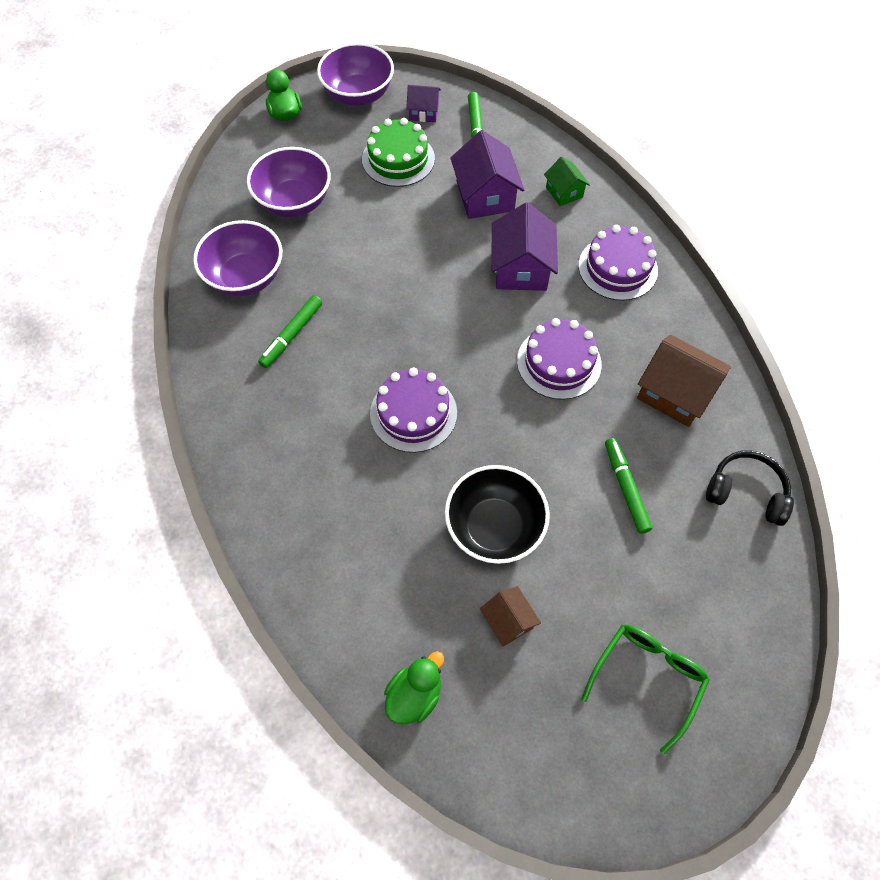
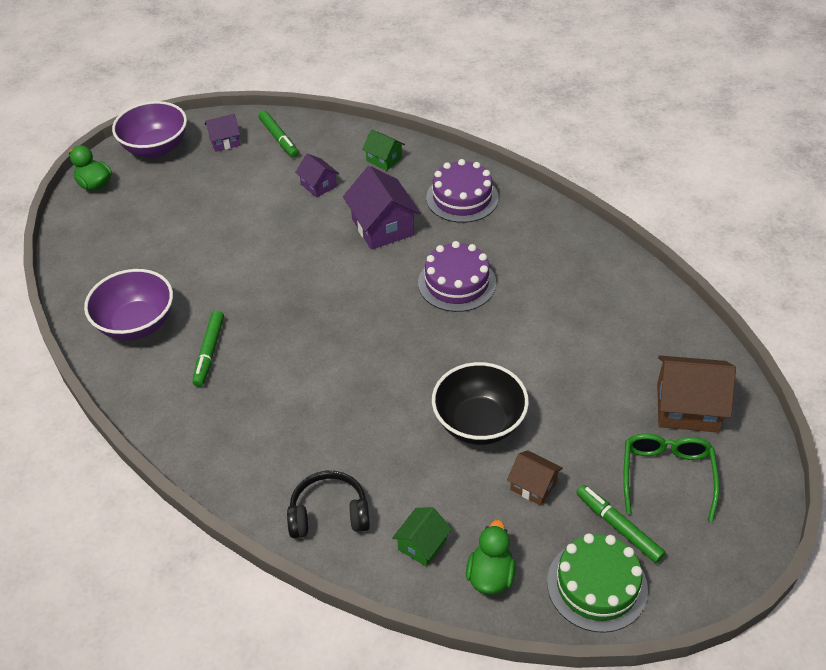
camera: 25 degrees left, 15 degrees down
(294, 202) = (146, 249): purple bowl -> none
(371, 629) = (422, 544): none -> green house
(398, 159) = (223, 184): green cake -> green cake (597, 585)
(413, 413) = (357, 368): purple cake -> none
(485, 196) = (318, 185): purple house -> purple house, size x0.57
(625, 488) = (566, 350): green marker -> green marker (618, 527)
(674, 393) = (562, 268): brown house -> brown house (687, 407)
(746, 492) = (659, 315): black headphones -> black headphones (329, 514)

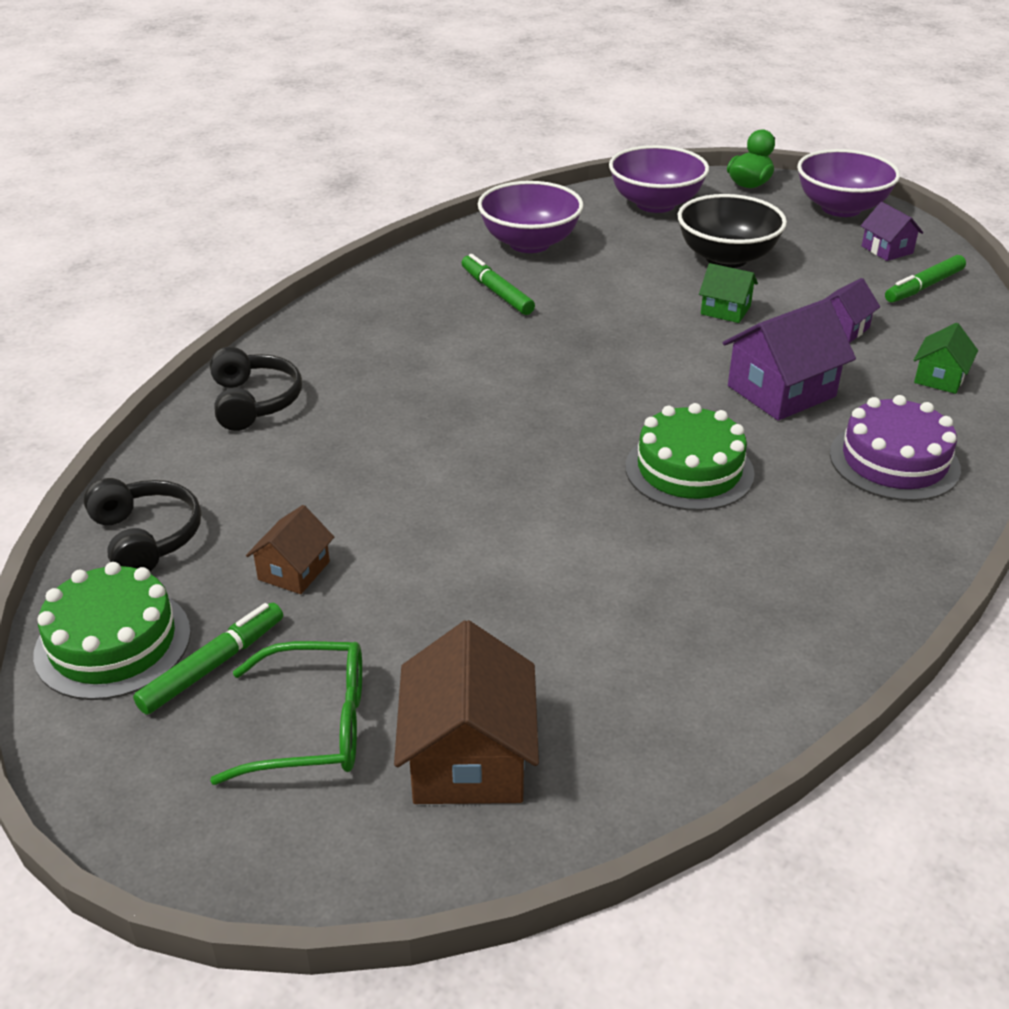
camera: 80 degrees right, 10 degrees down
(103, 241) = (655, 204): none -> purple bowl
(209, 352) = (496, 292): green marker -> green marker turned 60 degrees clockwise
(422, 544) = (201, 476): green house -> green house (725, 310)
(457, 283) = (689, 470): purple cake -> green cake
(479, 423) = (407, 511): black bowl -> black bowl (726, 258)
(490, 575) = (146, 538): green duck -> black headphones

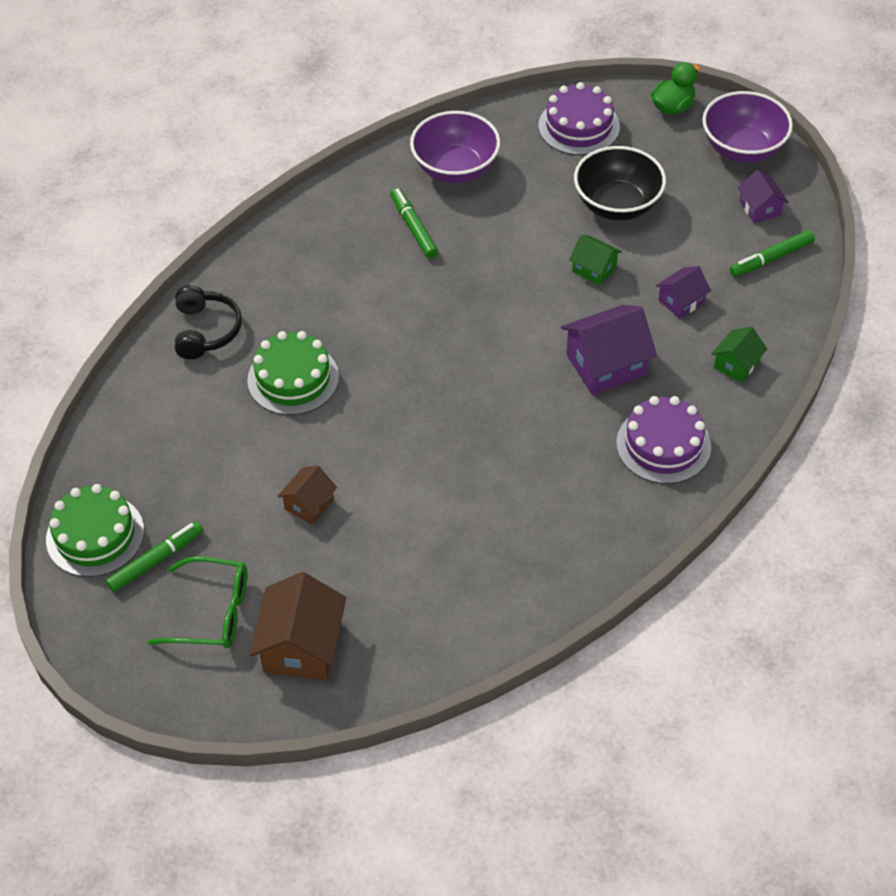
camera: 10 degrees right, 15 degrees up
(146, 538) = (120, 451): black headphones -> none
(294, 570) = (215, 492): brown house -> brown house (309, 504)
(655, 204) = (579, 126): purple bowl -> purple cake
(689, 470) = (509, 435): green cake -> green cake (293, 378)

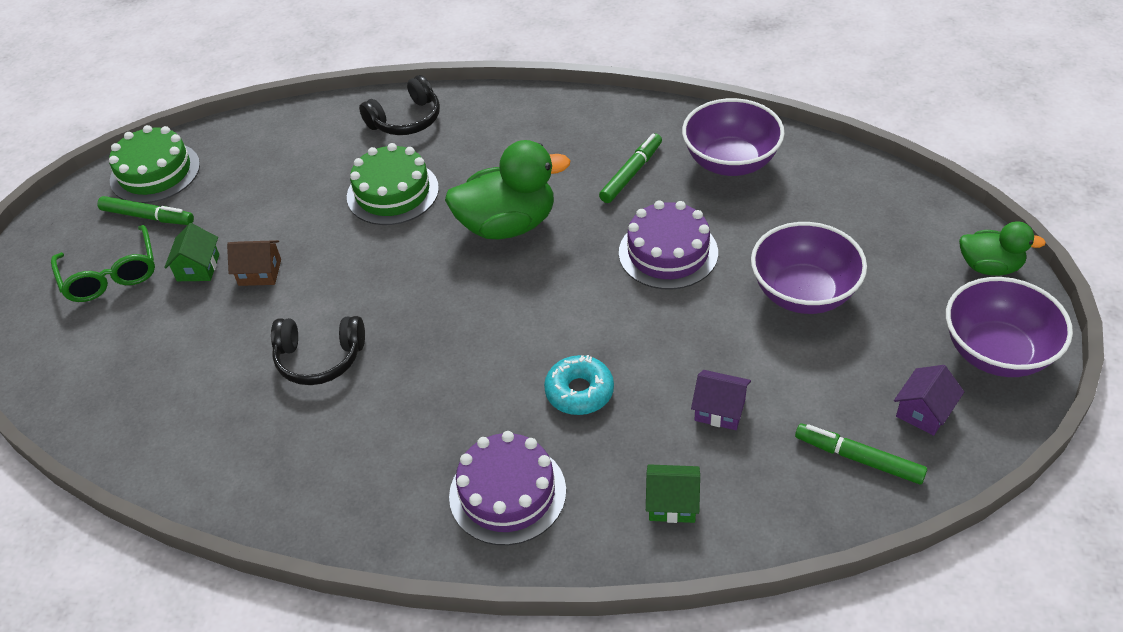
camera: 60 degrees right, 5 degrees down
(301, 646) = (101, 347): brown house -> none
(401, 325) = (507, 225): none -> green duck
(444, 501) = (319, 358): none -> black headphones
(579, 126) = (878, 213): purple cake -> purple cake (668, 252)
(594, 269) = (699, 319): green house -> green house (198, 267)
(606, 365) = (579, 391): purple house -> turquoise donut
(617, 205) = (803, 293): black bowl -> purple bowl

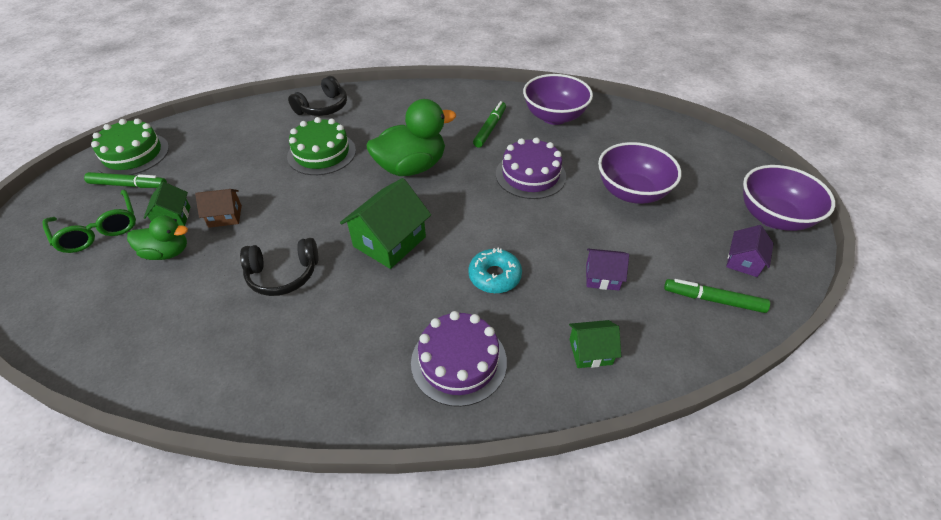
camera: 15 degrees left, 0 degrees up
(457, 329) = (389, 241): none -> green house
(989, 267) = (744, 165): green duck -> green duck (167, 252)

